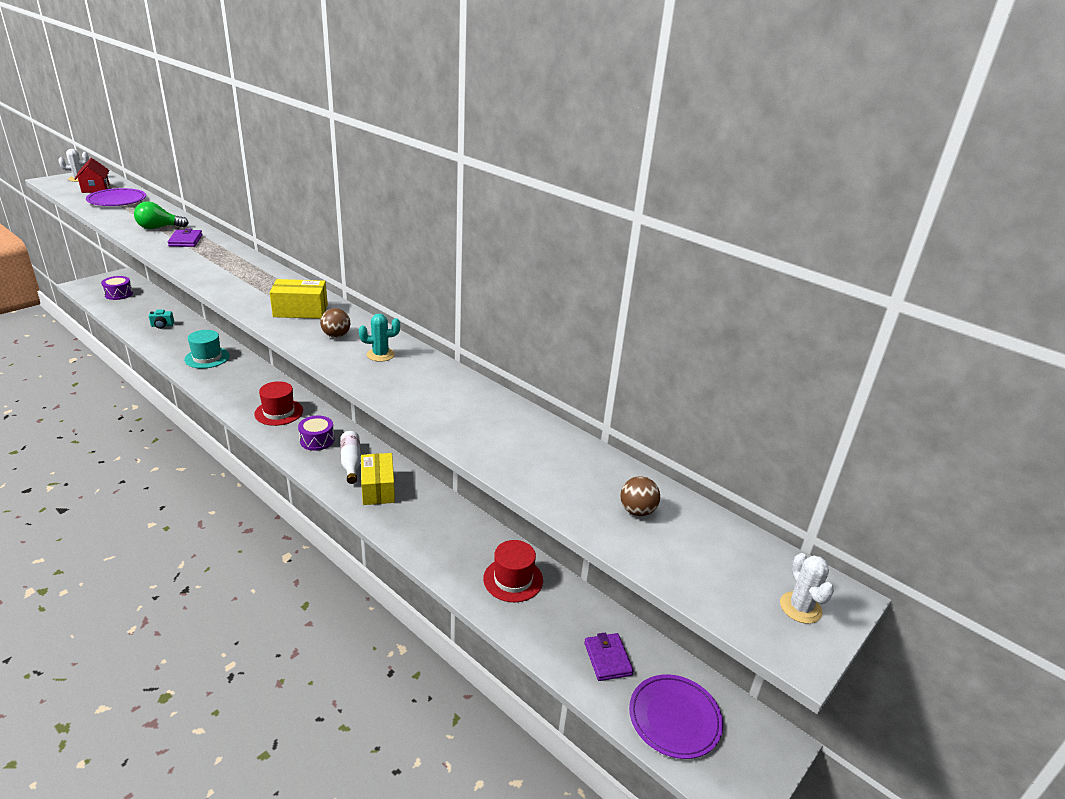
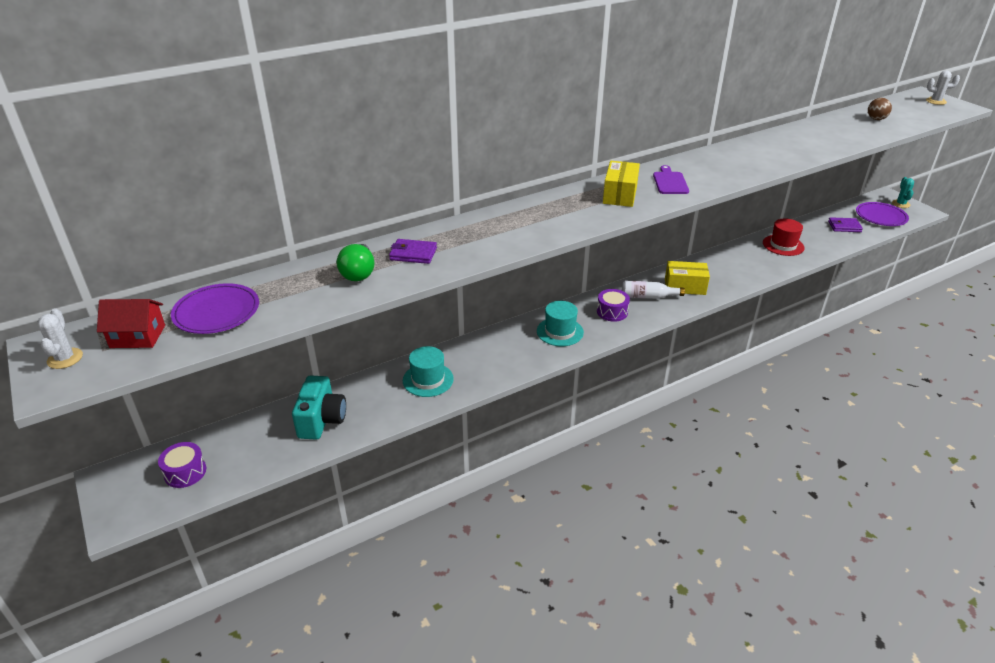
camera: 70 degrees left, 5 degrees up
(162, 326) = (322, 420): turquoise camera -> turquoise camera, size x1.98
(279, 412) = (560, 332): red hat -> turquoise hat
(336, 335) = (670, 182): brown ball -> purple cutting board
(380, 355) = (703, 168): turquoise cactus -> turquoise cactus (900, 204)

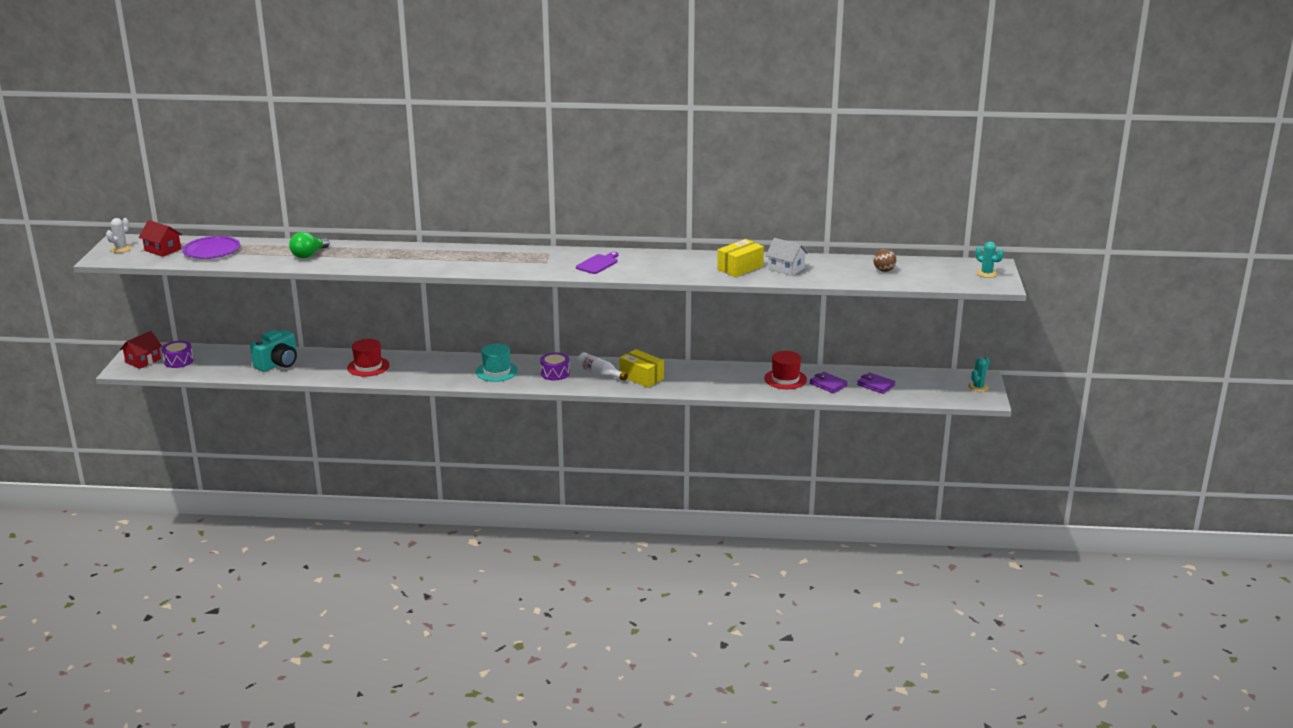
camera: 35 degrees right, 10 degrees down
(132, 493) = (143, 361): none -> red house
(413, 254) = (354, 254): purple wallet -> purple wallet (828, 384)
(428, 380) = (368, 366): turquoise hat -> red hat
(620, 195) = (545, 261): yellow box -> yellow box (740, 268)
(814, 138) = (786, 268): none -> white house
(881, 216) = (932, 390): purple plate -> none
(936, 101) = (986, 273): white cactus -> turquoise cactus

